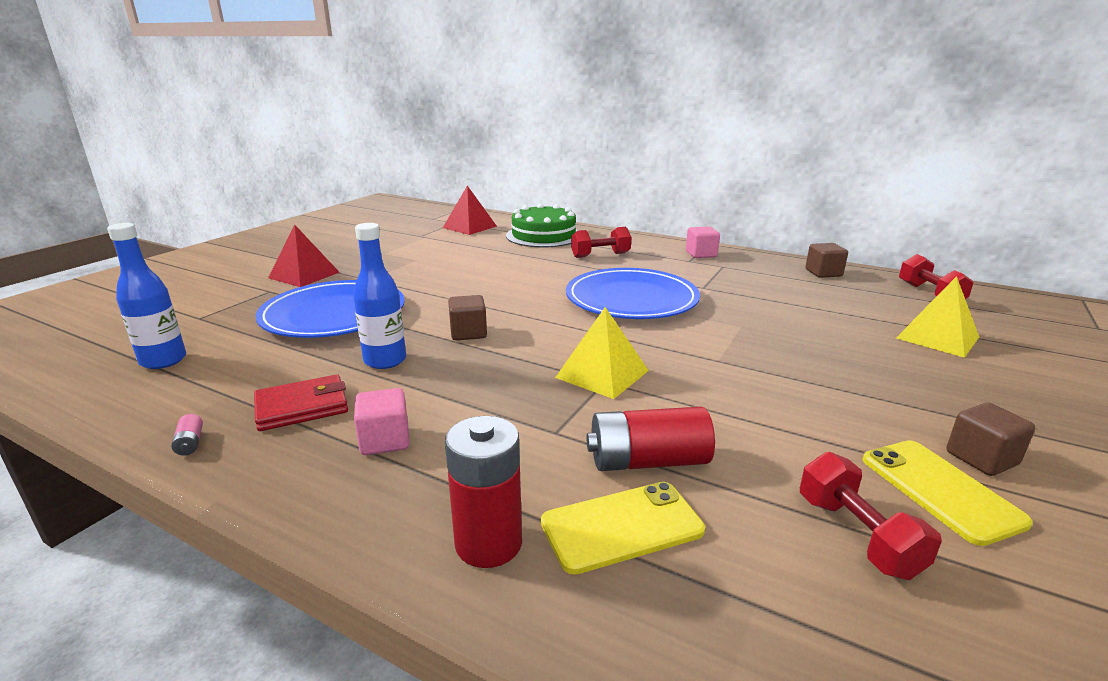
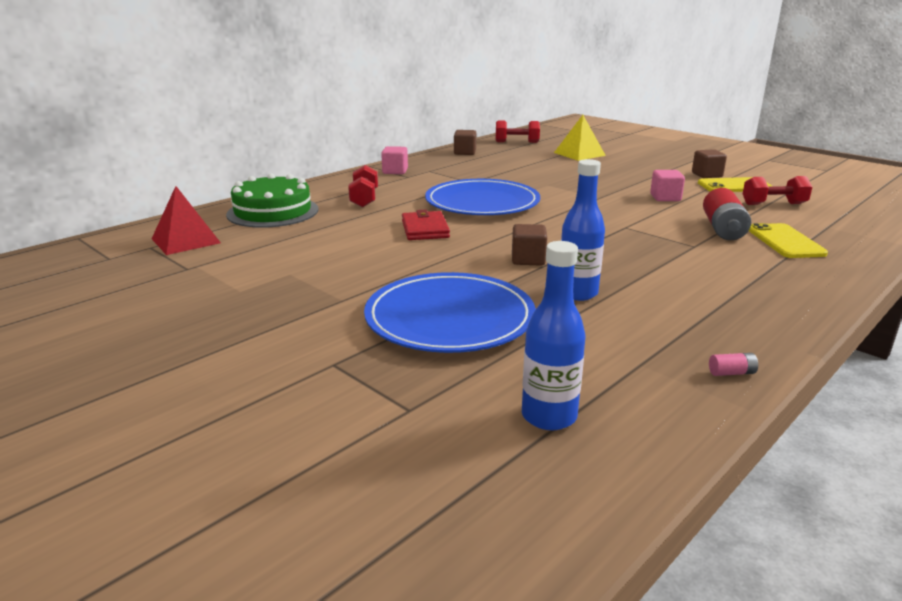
camera: 75 degrees left, 0 degrees up
(302, 407) = (664, 326): red wallet -> red wallet (425, 229)
(304, 275) = (284, 342): red pyramid -> none
(385, 440) = (713, 294): pink cube -> pink cube (665, 198)
(488, 543) = (812, 270): red battery -> none
(602, 374) = (614, 226): yellow pyramid -> none

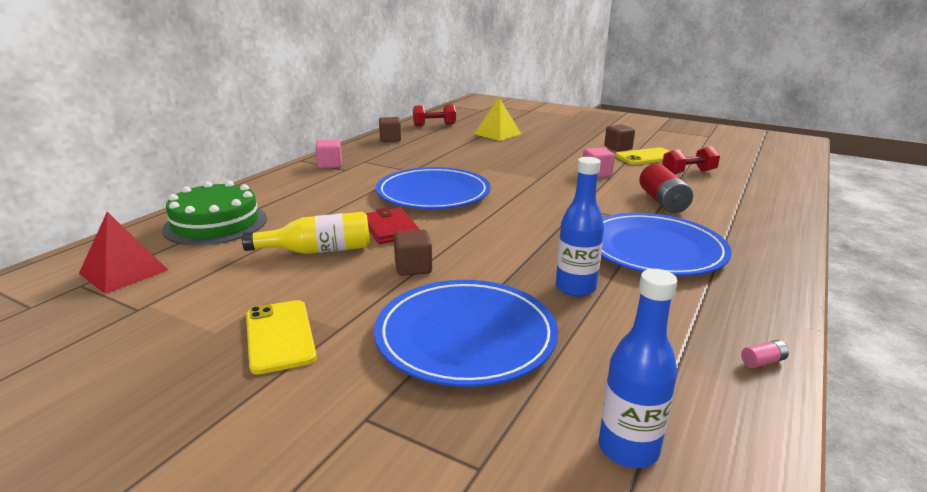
camera: 15 degrees left, 0 degrees up
(351, 240) = (318, 251): none -> yellow bottle
(364, 199) = (311, 199): red dumbbell -> none
(528, 259) = (509, 254): brown cube -> brown cube (413, 267)
(683, 270) = (654, 249): none -> blue plate
(785, 241) = (720, 210): yellow phone -> yellow phone (279, 336)

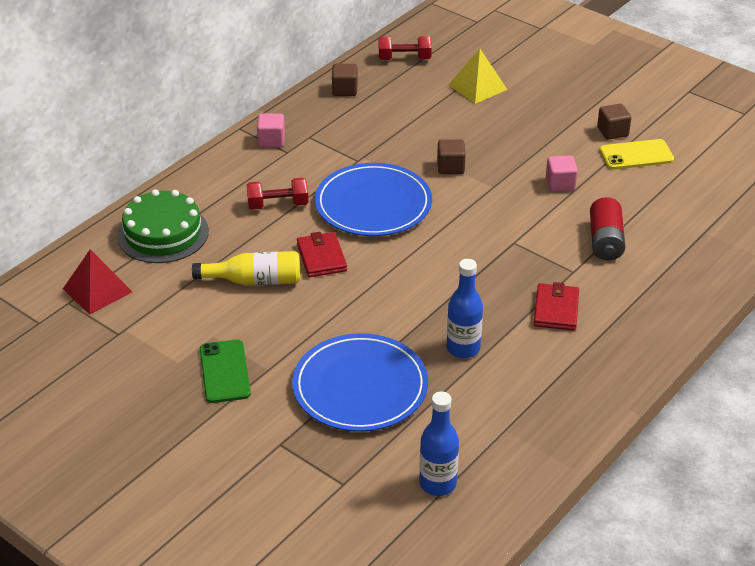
camera: 10 degrees right, 15 degrees up
(279, 336) = (224, 371): yellow phone -> green phone
(413, 267) = (334, 310): brown cube -> brown cube (450, 167)
(654, 249) = (556, 310): blue plate -> red wallet
(688, 172) = (666, 191): red dumbbell -> red dumbbell (278, 205)
(762, 362) = (568, 434): pink battery -> none

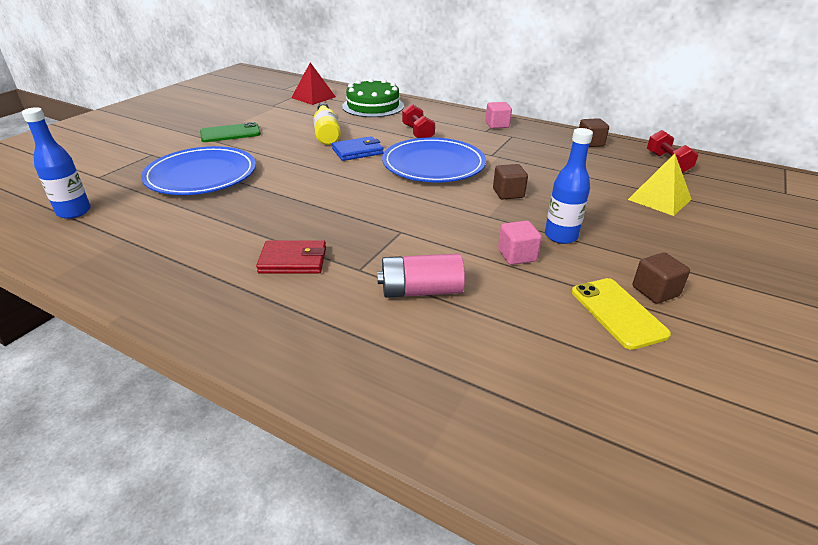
camera: 80 degrees right, 5 degrees down
(321, 257) = (357, 151): red wallet -> blue wallet
(463, 348) = (239, 213): blue bottle -> blue bottle (561, 236)
(605, 241) = (420, 291): red battery -> pink battery

